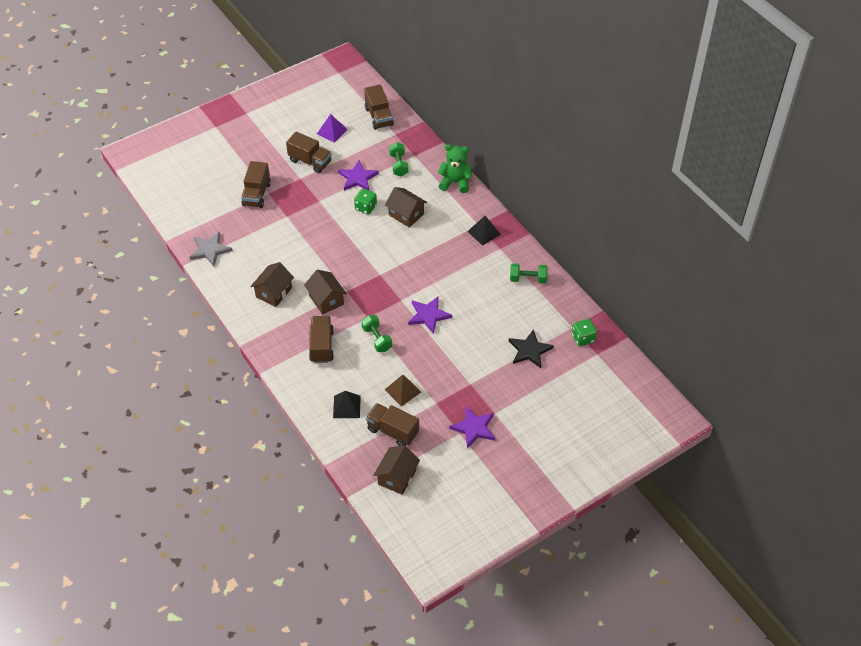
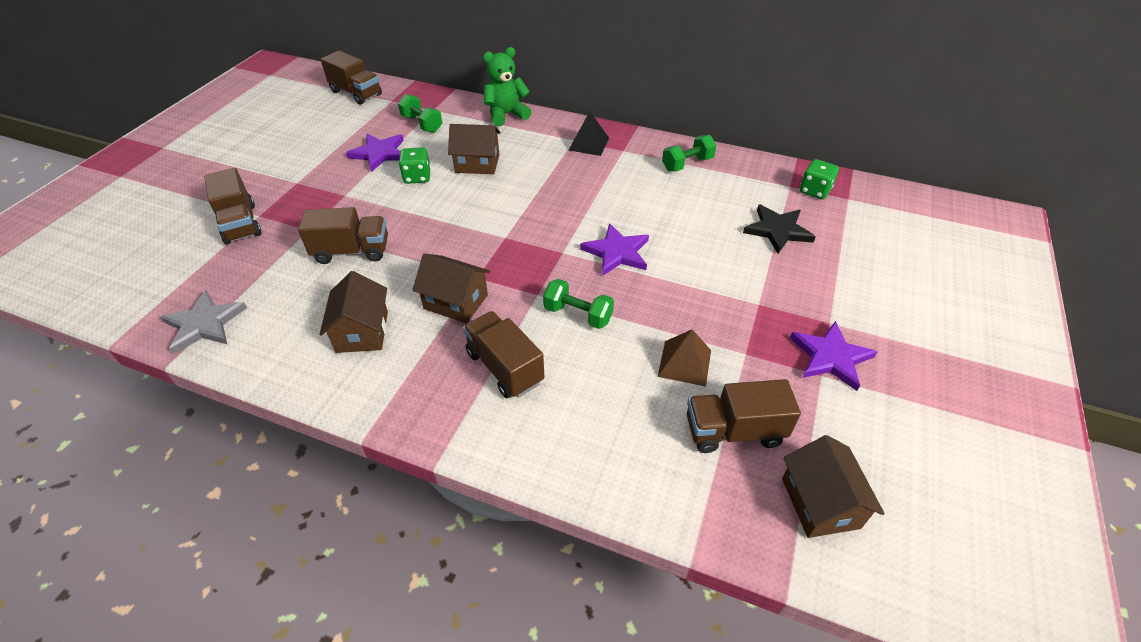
camera: 35 degrees left, 5 degrees down
(310, 161) = (297, 161): brown truck -> brown truck (352, 251)
(332, 131) = (305, 124): purple pyramid -> none
(347, 406) = (628, 436): black pyramid -> none

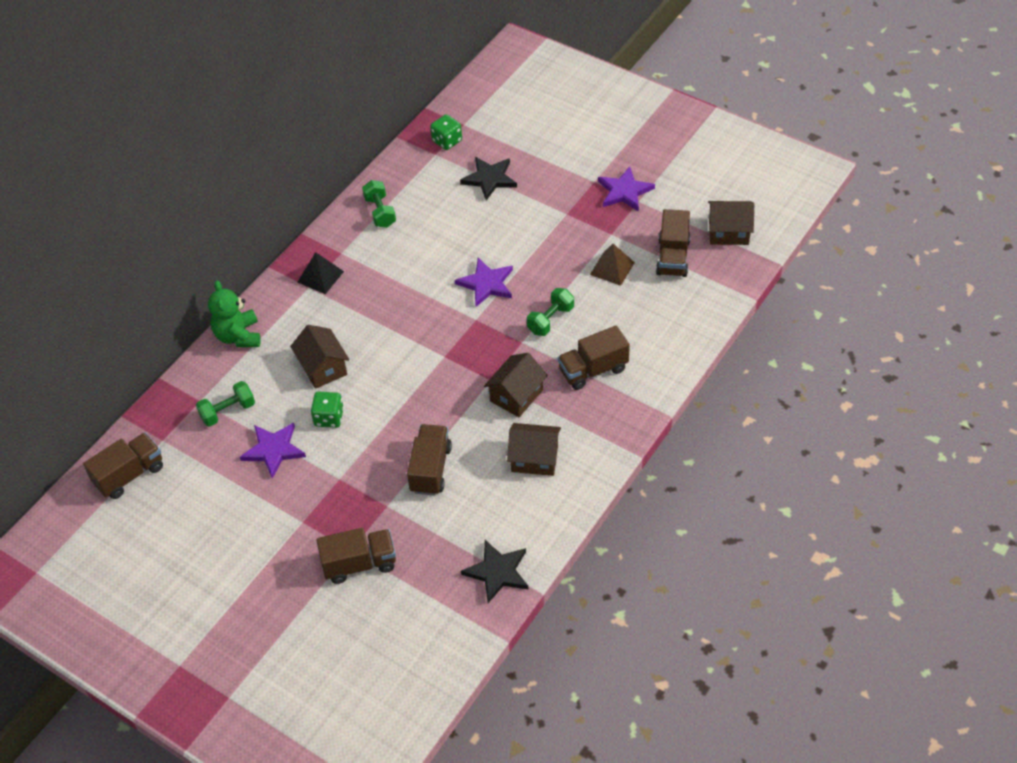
camera: 75 degrees left, 5 degrees up
(204, 324) = (497, 572): grey star -> black star
(477, 163) = (323, 368): brown house -> brown house turned 45 degrees counterclockwise

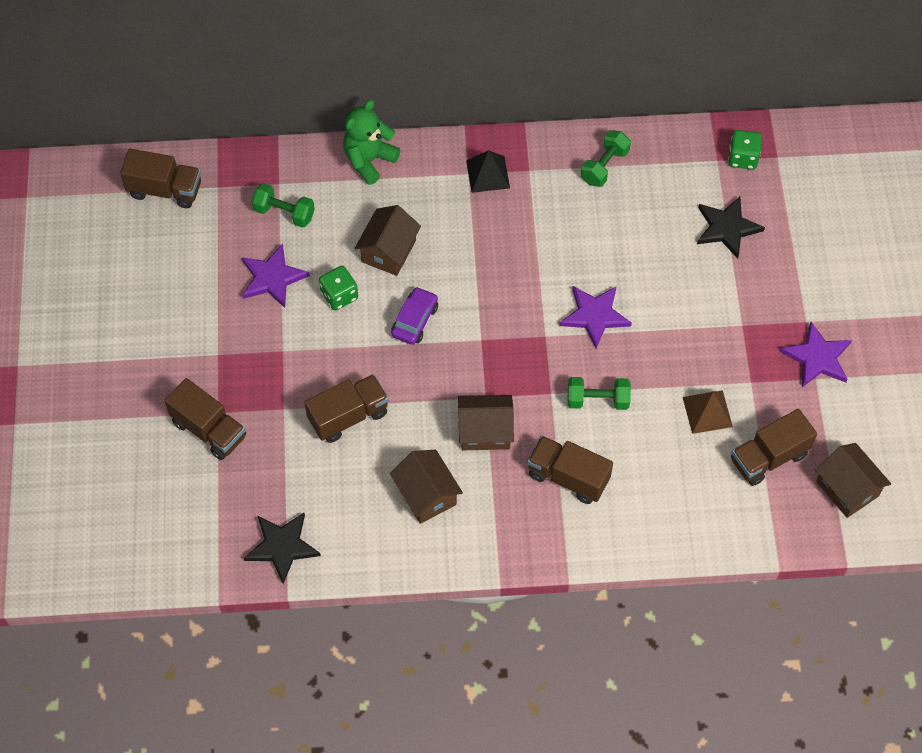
camera: 50 degrees right, 10 degrees up
(392, 385) = (415, 320): none -> purple car

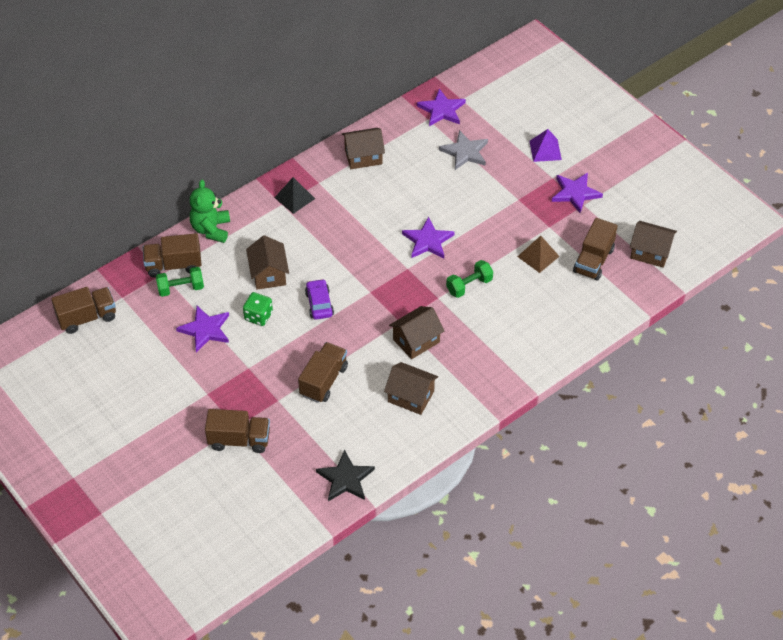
camera: 35 degrees left, 10 degrees down
(568, 477) = (488, 337): brown truck -> brown truck (173, 265)
(604, 166) = (363, 156): green dumbbell -> brown house
(727, 228) = (465, 152): black star -> grey star
(742, 158) = (442, 110): green dice -> purple star
(826, 280) = (545, 150): none -> purple pyramid

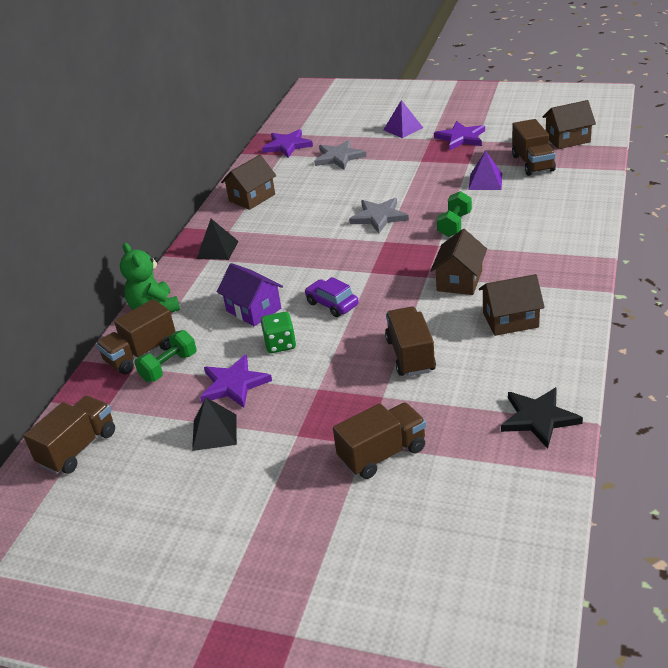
camera: 30 degrees left, 15 degrees down
(166, 359) = (214, 432): none -> black pyramid
(268, 274) = (253, 310): brown house -> purple house
(428, 241) = (379, 217): purple star -> grey star
(538, 256) = (485, 181): brown pyramid -> purple pyramid

